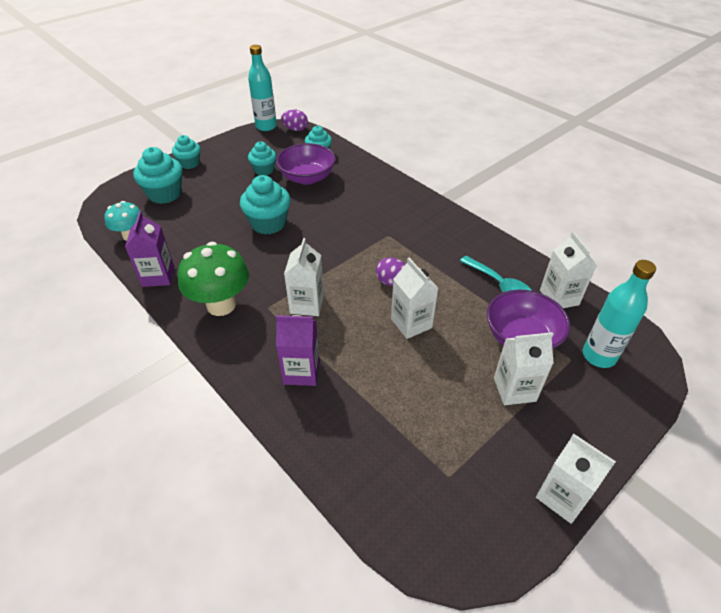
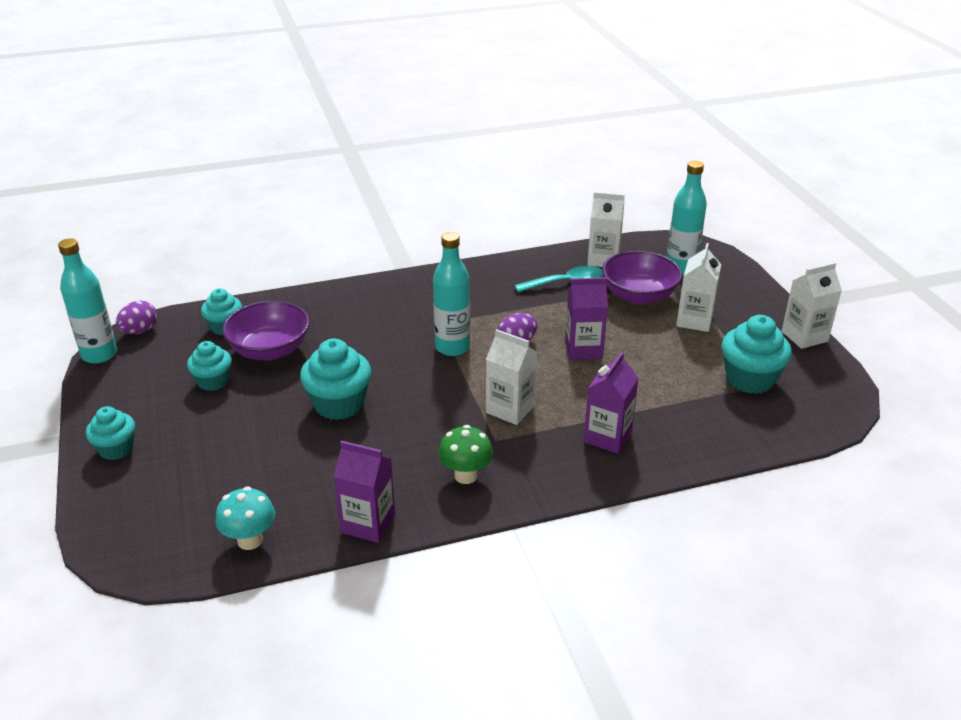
camera: 65 degrees left, 10 degrees down
(165, 194) = (175, 488): turquoise cupcake -> turquoise cupcake (750, 379)
(221, 305) = (466, 475): green mushroom -> green mushroom, size x0.61
(363, 251) = (452, 347): none -> turquoise bottle
(411, 323) = (583, 349): white carton -> purple carton

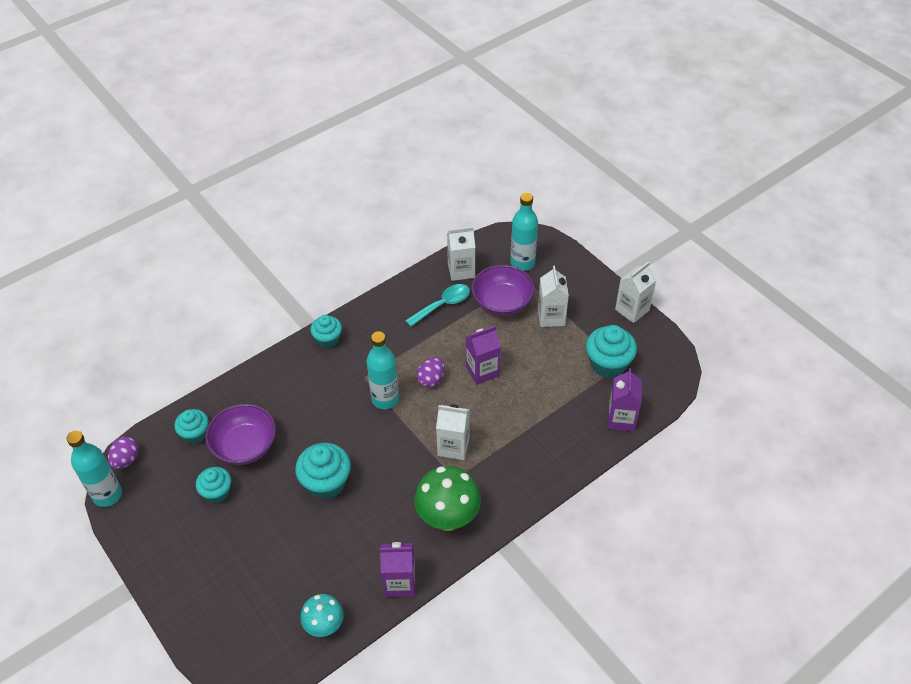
camera: 20 degrees left, 15 degrees up
(116, 449) = (179, 581): turquoise cupcake -> turquoise cupcake (328, 339)
(466, 475) = (448, 518): green mushroom -> green mushroom, size x1.64
(607, 437) = (531, 450): purple carton -> purple carton (621, 419)

